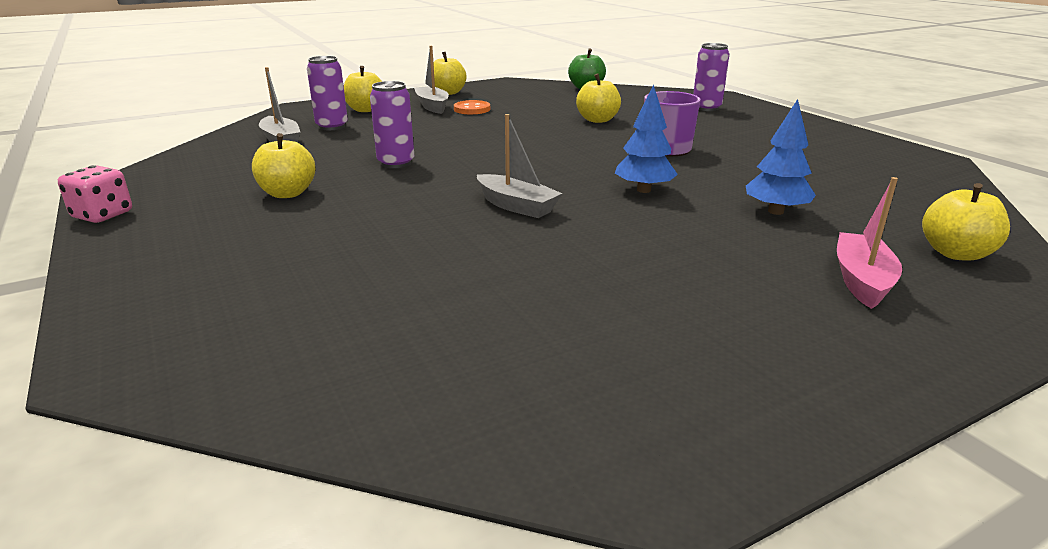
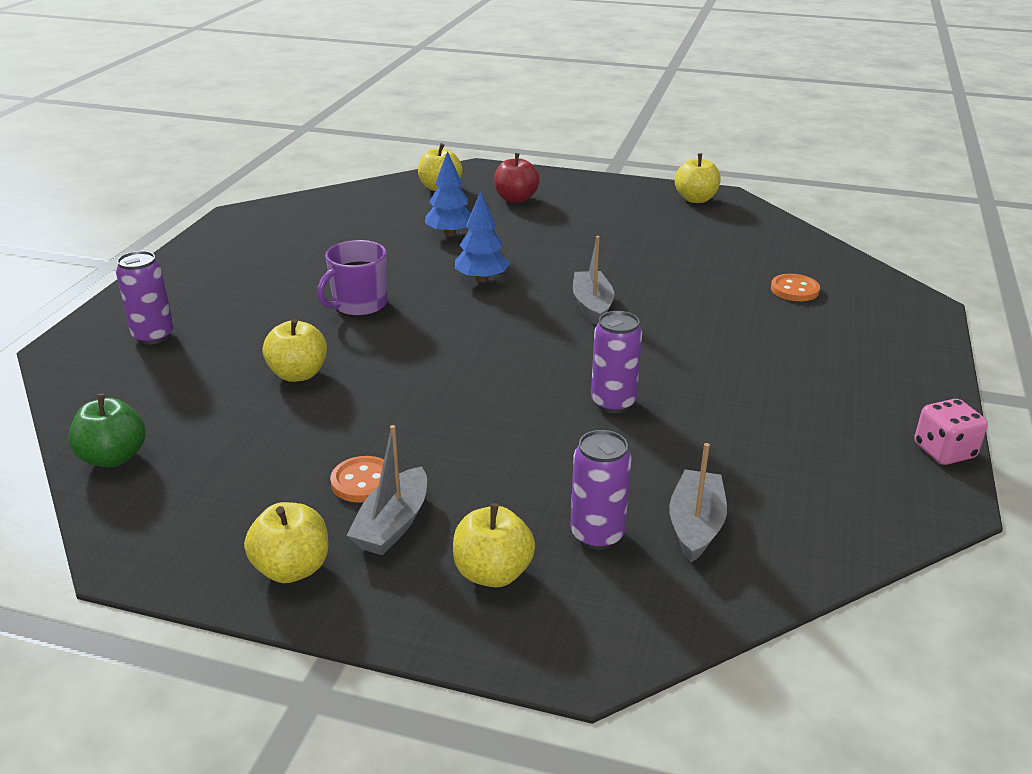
camera: 135 degrees left, 5 degrees up
(287, 193) = (755, 404): yellow apple -> yellow apple (695, 199)
(327, 308) = (794, 290): none -> orange button
(861, 280) = (516, 199): pink boat -> red apple

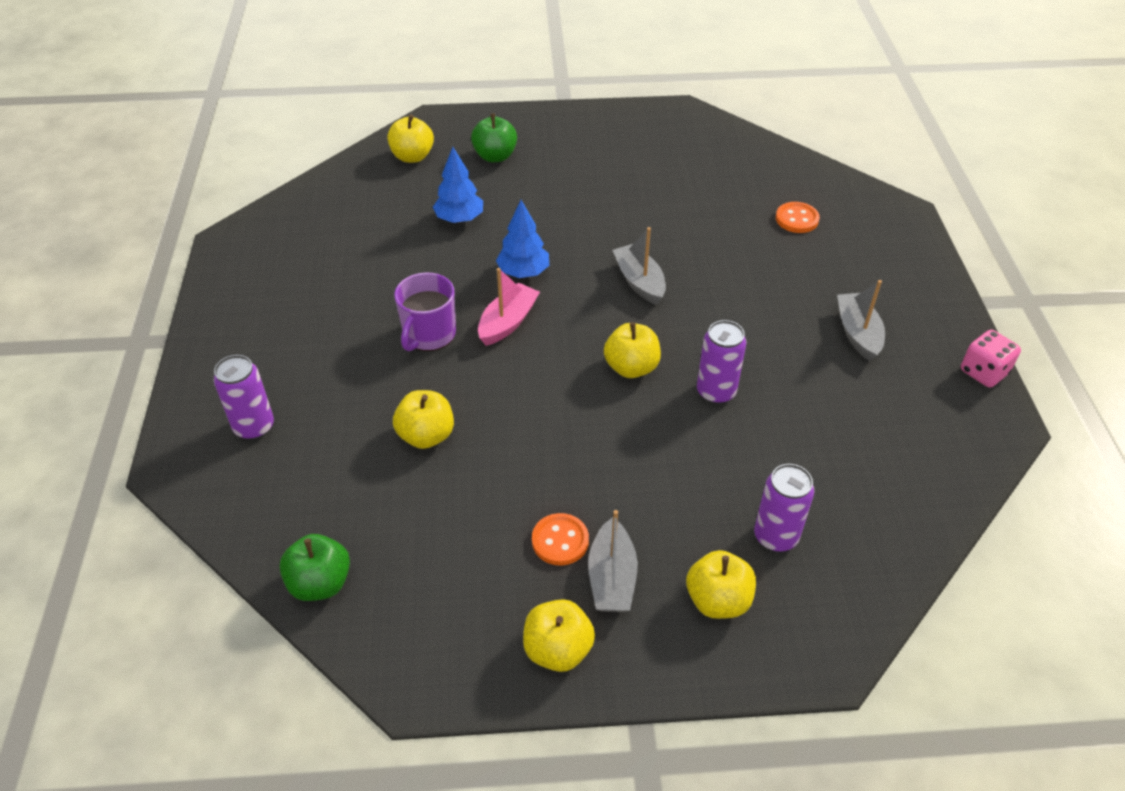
camera: 20 degrees left, 15 degrees up
(439, 310) = (508, 322): none -> pink boat
(516, 199) = (495, 156): red apple -> green apple
(695, 199) = (660, 120): yellow apple -> yellow apple (631, 367)
(695, 525) = (842, 503): grey boat -> grey boat (858, 333)

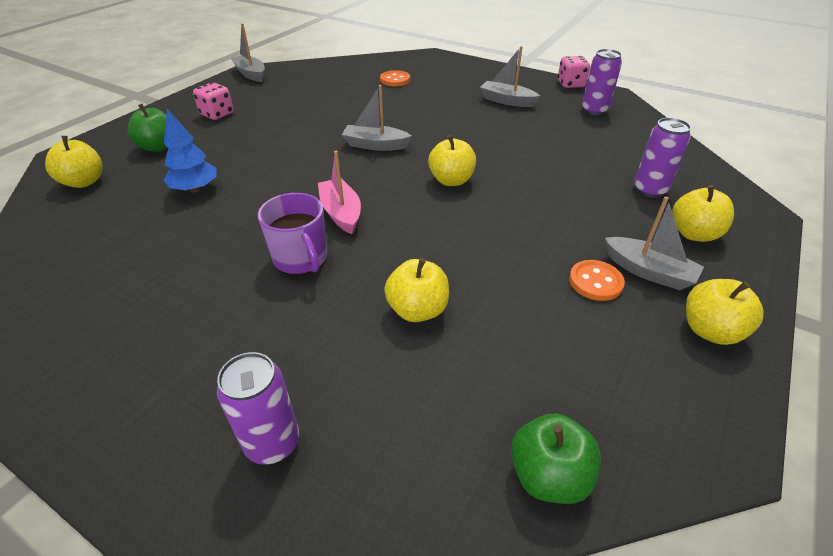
camera: 55 degrees left, 5 degrees down
(523, 272) = (299, 185): blue tree -> none
(581, 150) = (217, 114): none -> pink dice
(680, 116) = (251, 74): none -> grey boat
(716, 392) = (507, 160): purple can -> purple can (594, 110)

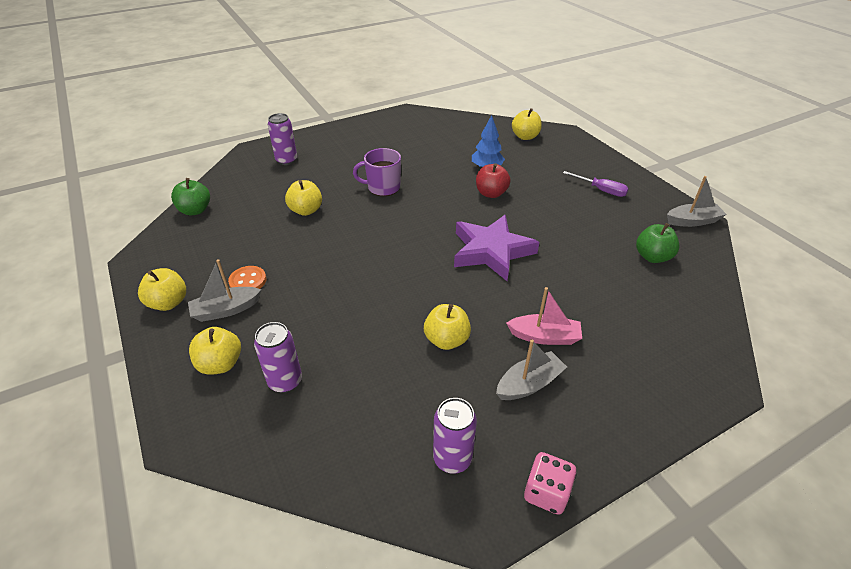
camera: 120 degrees right, 0 degrees up
(159, 147) = (556, 162): green apple -> green apple (652, 257)
(217, 114) = (601, 190): pink dice -> purple screwdriver
(262, 171) = (491, 193): none -> red apple
(341, 213) = (412, 210): pink boat -> pink boat (544, 337)
(375, 145) = (491, 251): grey boat -> purple star
(395, 80) = (638, 313): orange button -> none
(451, 180) = (406, 270): yellow apple -> yellow apple (446, 340)

